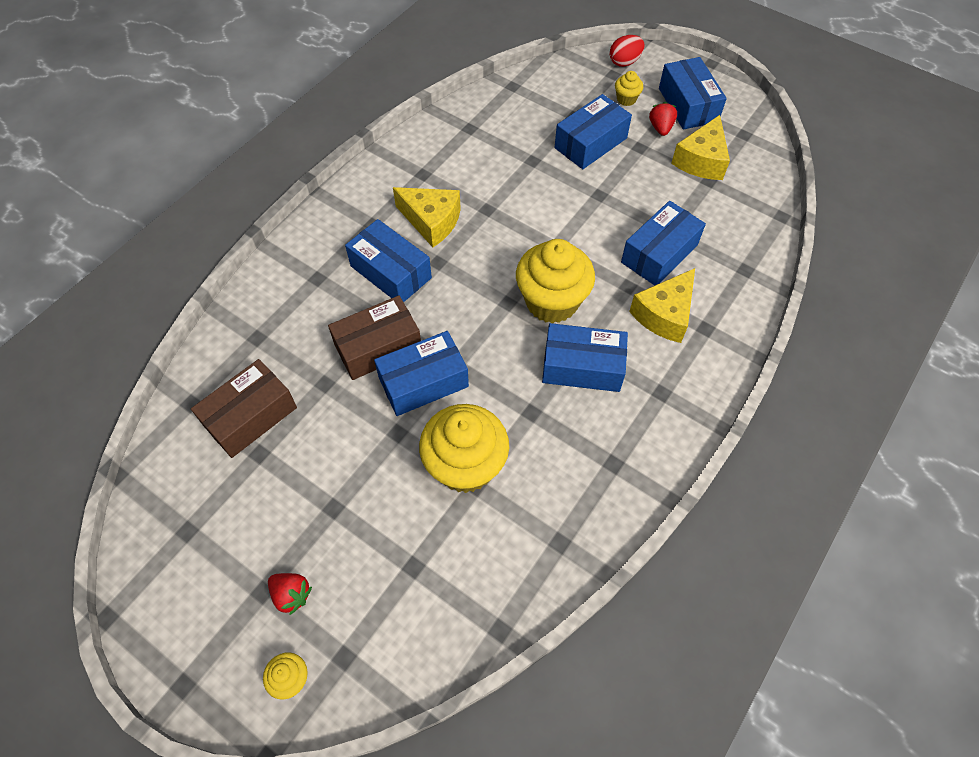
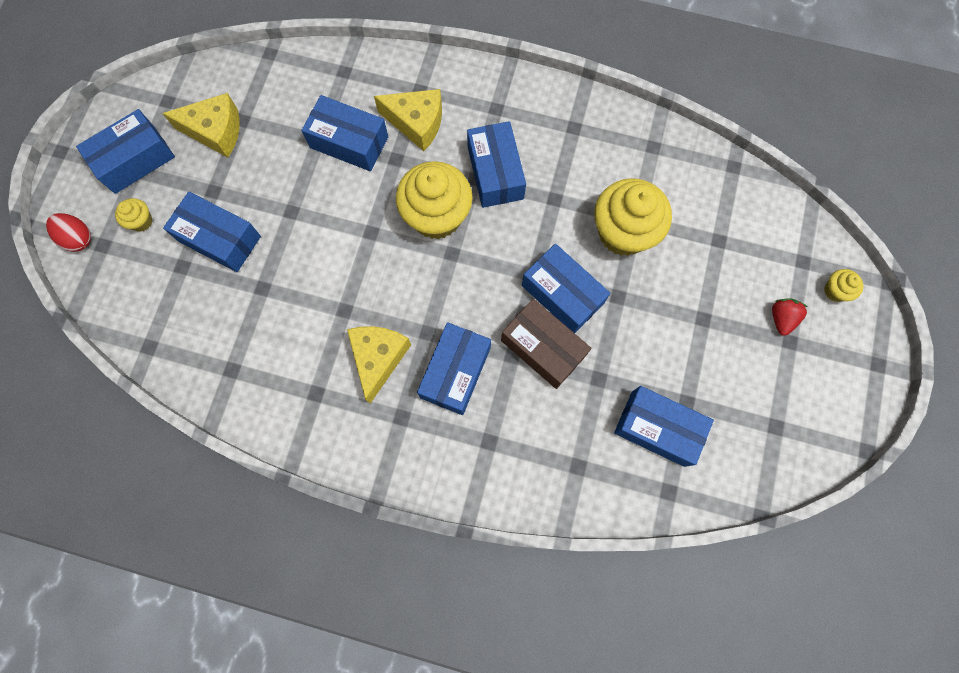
camera: 110 degrees left, 15 degrees up
(250, 416) = (657, 428): brown box -> blue box
(660, 128) = (178, 178): red strawberry -> none

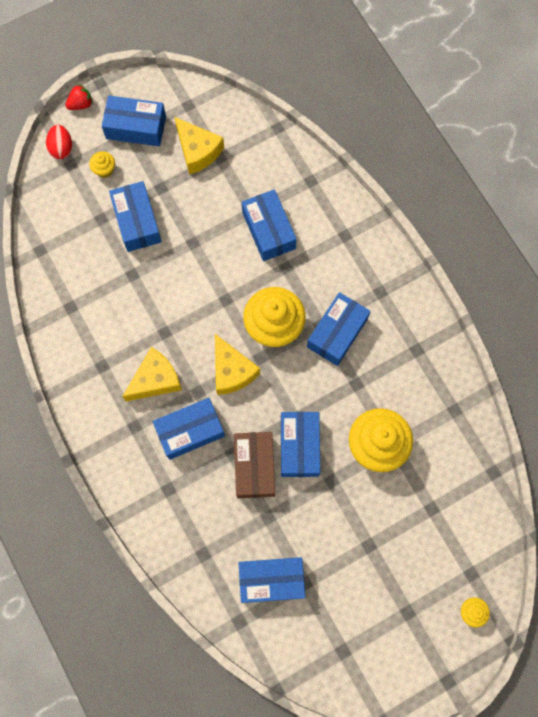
camera: 45 degrees right, 0 degrees up
(416, 123) = (321, 256): yellow cheese -> yellow cheese (232, 371)
(657, 428) = (271, 580): blue box -> blue box turned 75 degrees counterclockwise
(781, 318) = (418, 593): red strawberry -> red strawberry (81, 104)

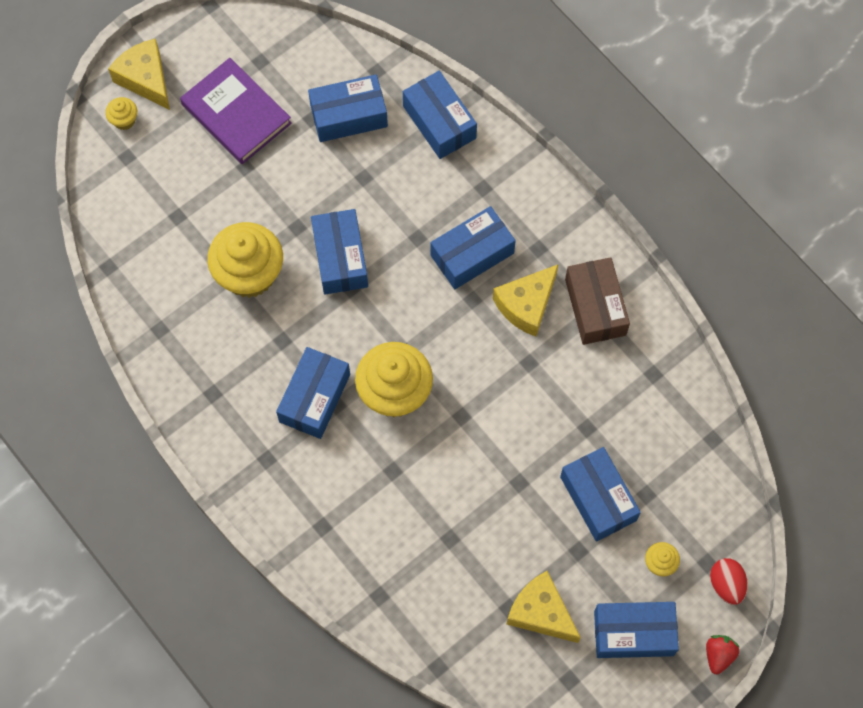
camera: 170 degrees right, 5 degrees down
(81, 104) = (719, 655): red strawberry -> red strawberry turned 150 degrees clockwise
(232, 371) = (436, 330): yellow cheese -> yellow cheese (146, 79)
(254, 467) = (389, 227): brown box -> brown box (595, 307)
(268, 230) = (424, 516): blue box -> blue box (439, 122)
(371, 600) = (236, 114): none -> purple book

